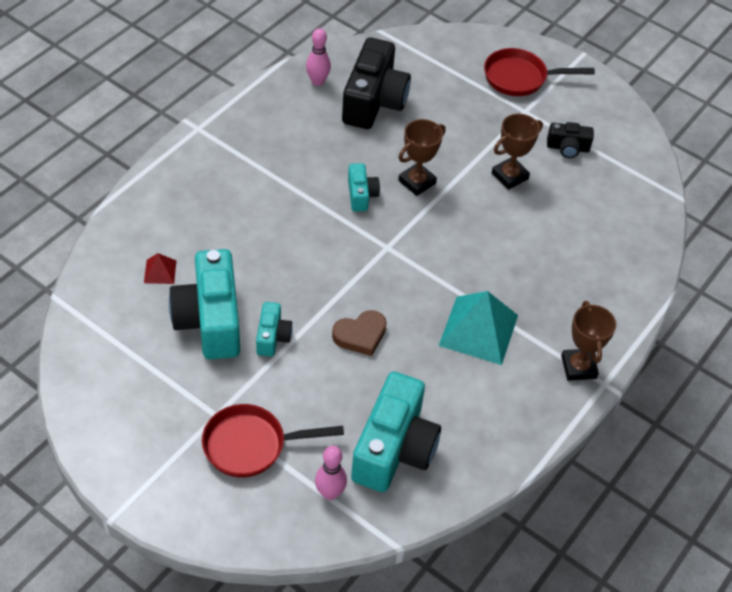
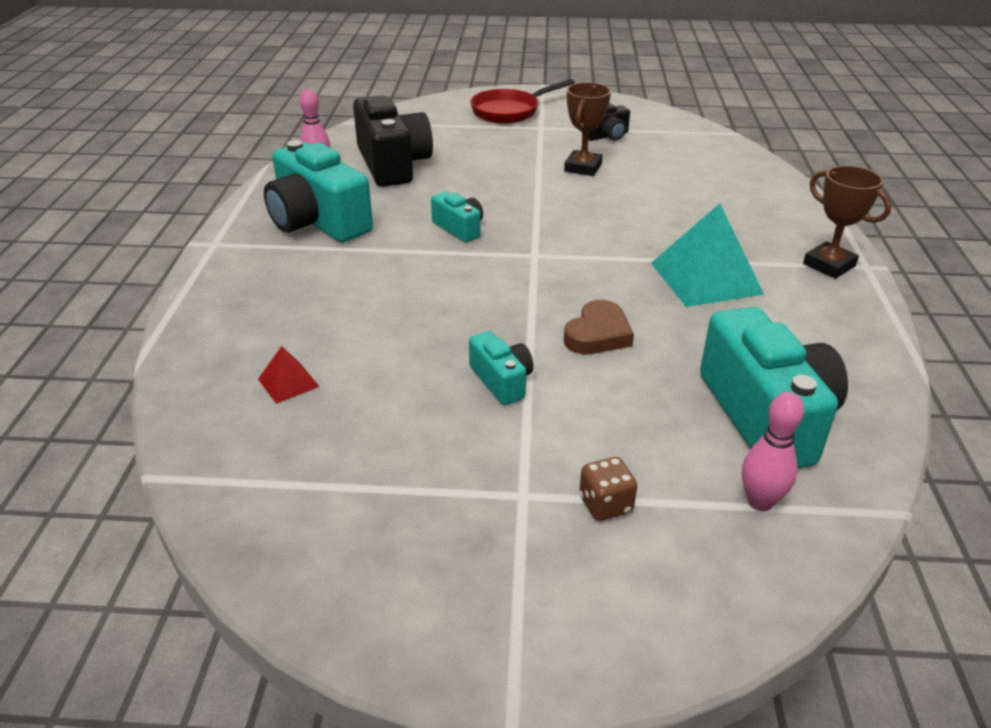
camera: 30 degrees left, 15 degrees down
(210, 320) = (405, 400): turquoise camera -> turquoise camera (318, 221)
(251, 445) = (605, 504): red pan -> brown dice
(417, 182) = (503, 200): brown trophy -> none

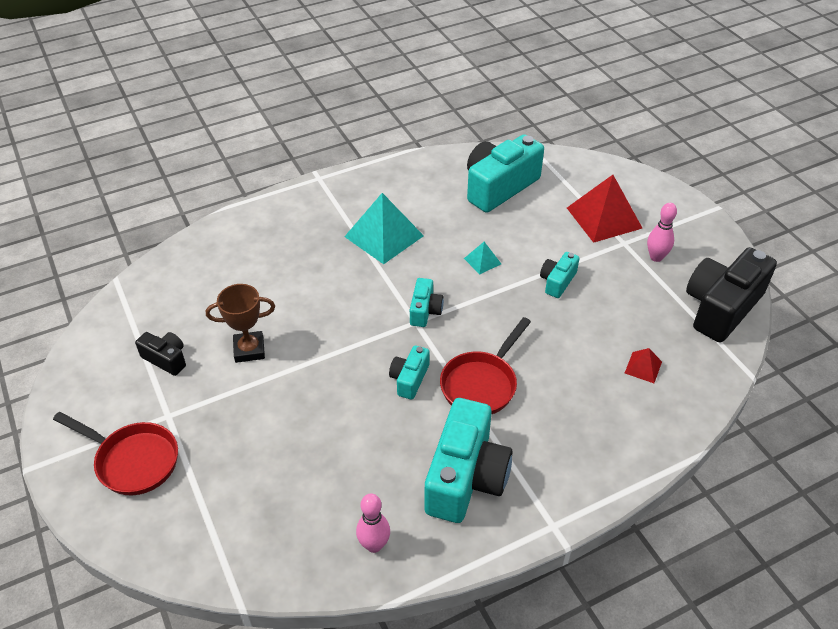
camera: 120 degrees left, 10 degrees up
(392, 164) = (324, 489): black camera -> black camera (721, 307)
(405, 264) = (481, 384): none -> red pan
(546, 265) = (425, 311): none -> turquoise camera
(598, 334) = (482, 261): brown heart -> turquoise pyramid
(605, 504) = (604, 217): brown dice -> red pyramid
(760, 502) = (558, 177): pink bowling pin -> pink bowling pin (656, 257)
(829, 265) = (328, 192): brown trophy -> none

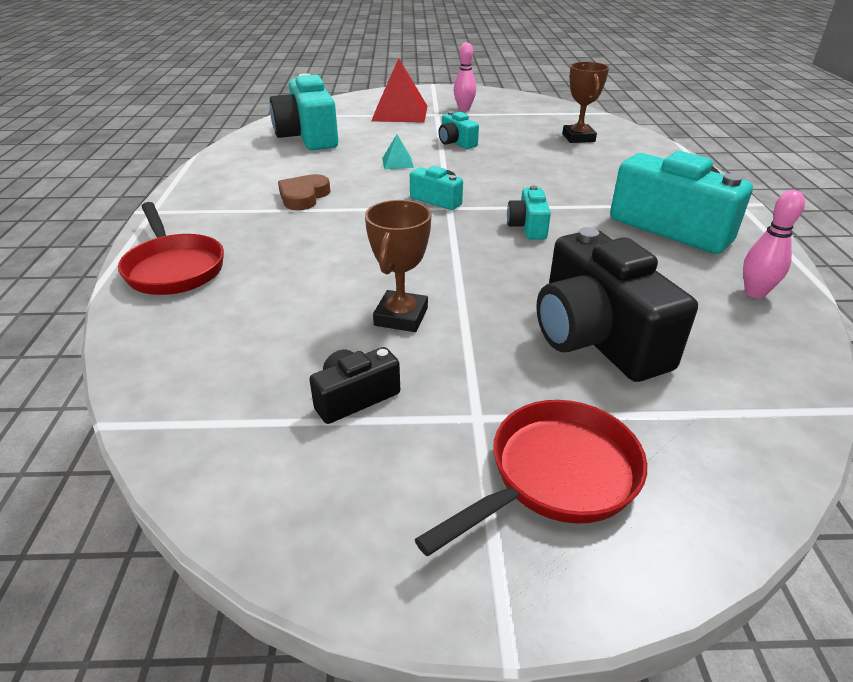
camera: 65 degrees left, 10 degrees down
(384, 236) = (304, 196): turquoise pyramid -> brown heart
(409, 379) = (528, 227): turquoise camera -> turquoise camera turned 45 degrees clockwise
(481, 384) = (558, 196): red pan -> red pan (174, 268)
(643, 367) = (578, 138): red pyramid -> brown trophy
(721, 307) = (535, 105): black camera -> black camera (596, 337)

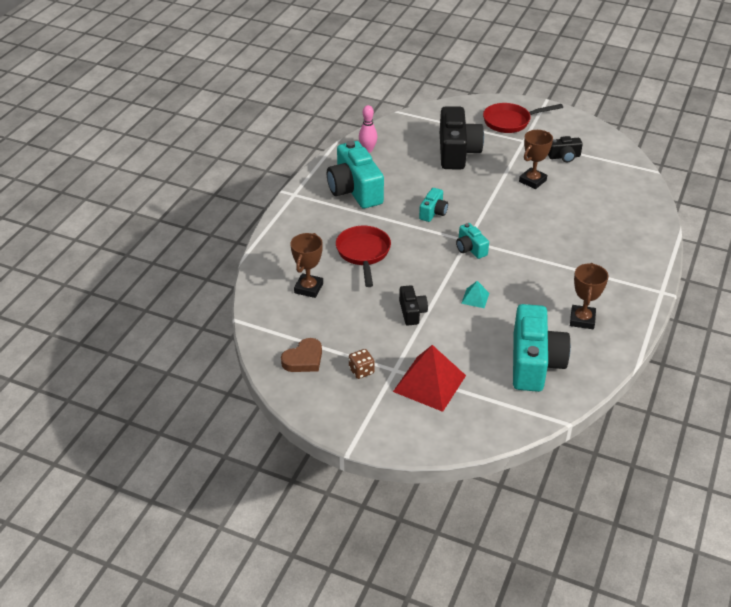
camera: 155 degrees left, 5 degrees up
(174, 268) = (640, 237): red pan -> red pan (363, 253)
(263, 170) = (582, 320): none -> brown trophy
(304, 196) = (557, 278): brown heart -> brown heart (304, 359)
(456, 142) = (412, 312): turquoise camera -> black camera
(464, 109) = (361, 371): pink bowling pin -> brown dice

